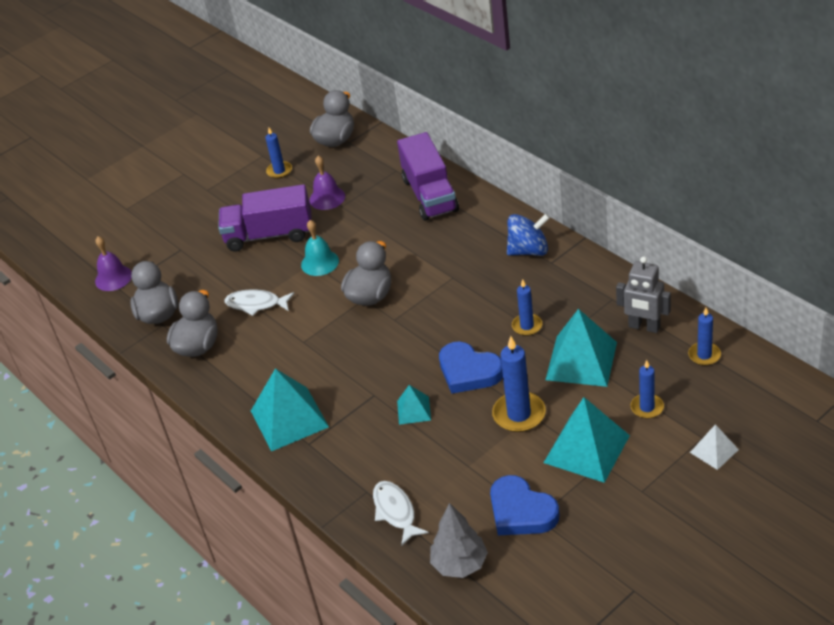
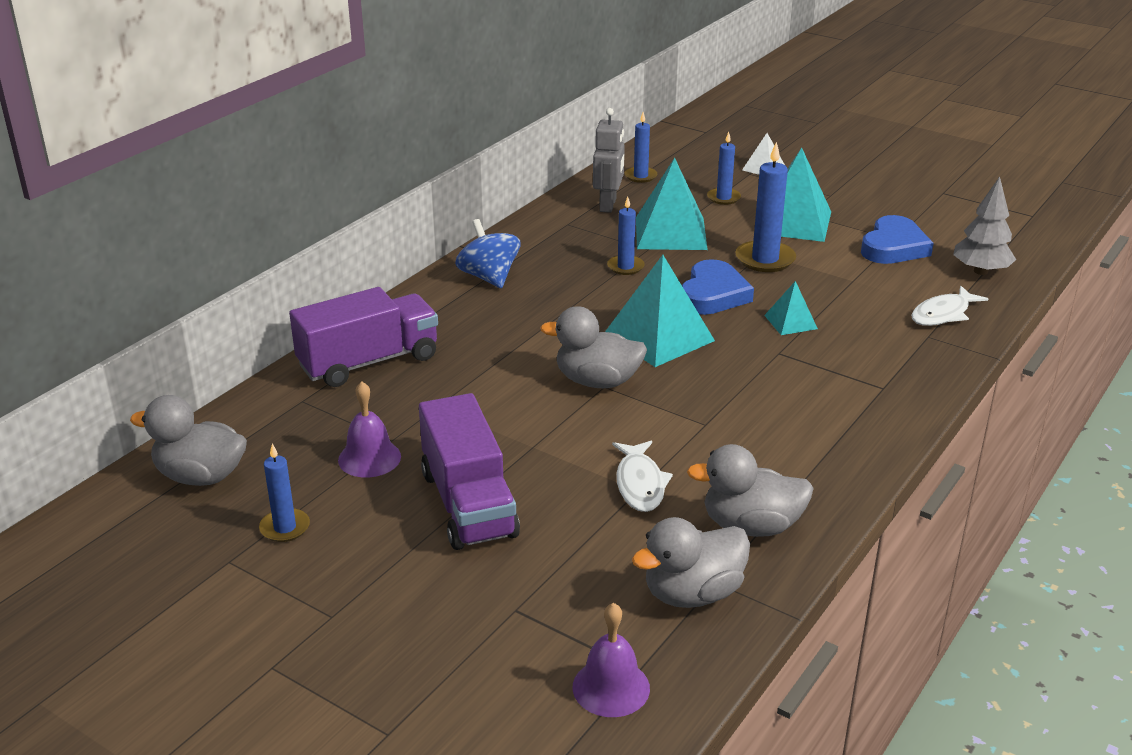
camera: 110 degrees left, 10 degrees down
(289, 418) = (851, 410): turquoise pyramid -> turquoise pyramid (658, 337)
(320, 262) = (532, 438): turquoise bell -> none

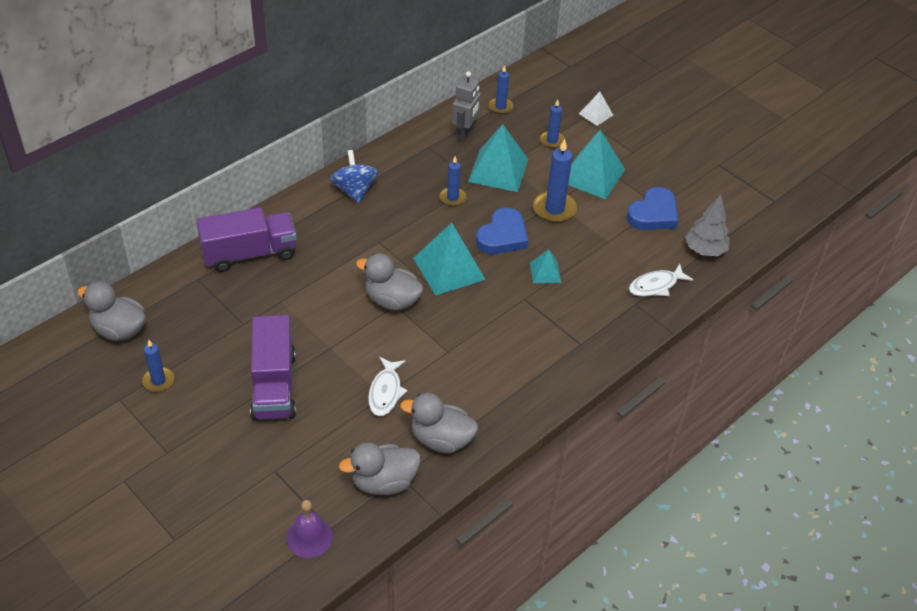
camera: 10 degrees right, 15 degrees up
(369, 458) = (225, 336): purple bell -> none

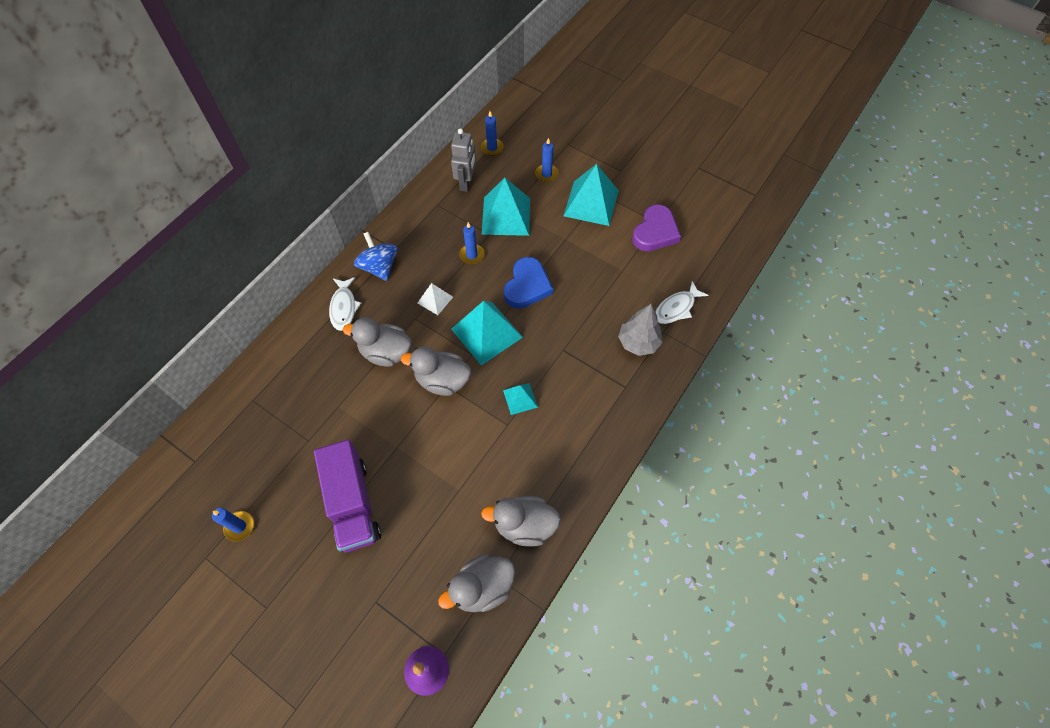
camera: 10 degrees left, 15 degrees up
(119, 330) = (188, 477): grey duck -> grey duck (386, 352)
(249, 253) = (296, 360): purple truck -> none
(385, 392) = (460, 484): white fish -> white fish (344, 307)
(545, 272) = (575, 316): turquoise pyramid -> turquoise pyramid (520, 398)
(554, 209) = (566, 246): blue candle -> none
(596, 114) = (578, 138): white pyramid -> white pyramid (435, 300)
(653, 214) = (655, 232): blue heart -> purple heart
(704, 250) = (709, 260): grey tree -> grey tree (638, 342)

